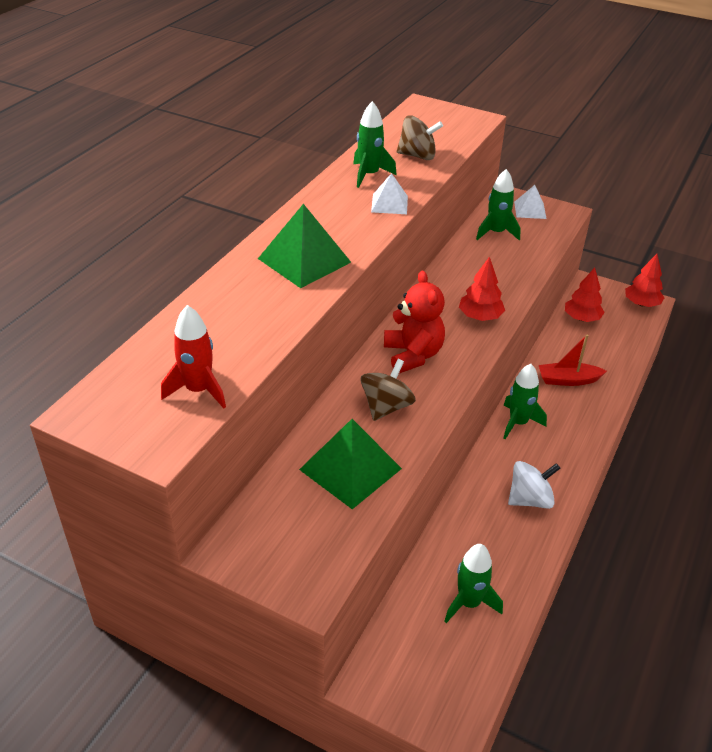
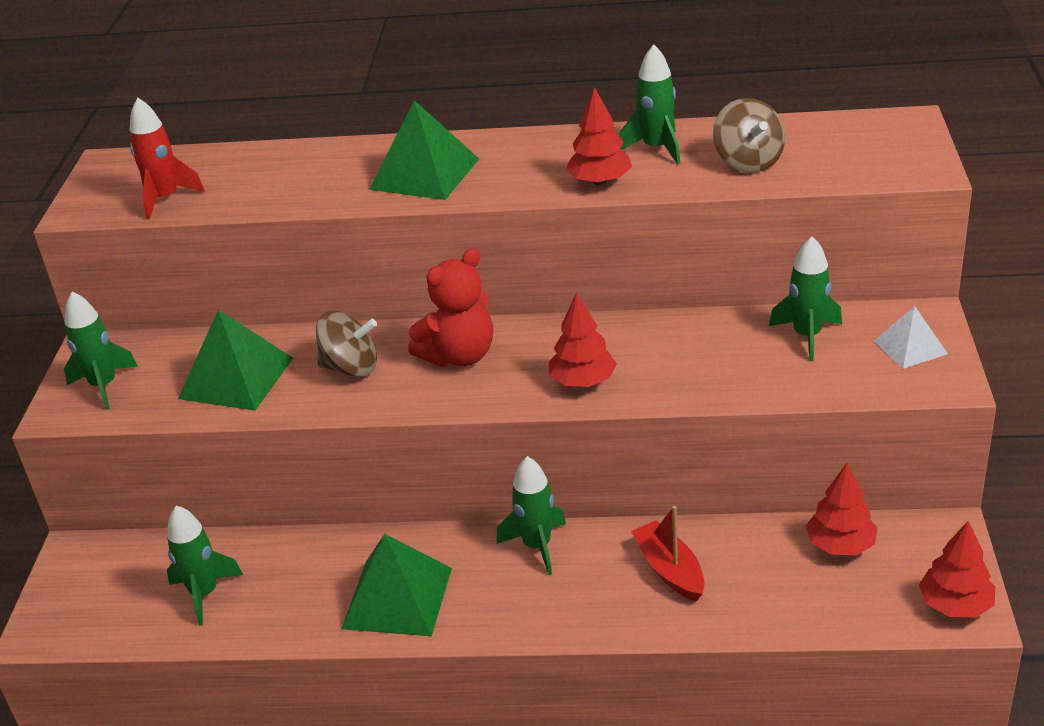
camera: 70 degrees right, 5 degrees down
(295, 553) = (104, 386): none -> green rocket
(389, 204) = (600, 182): white pyramid -> red tree
(530, 499) = (397, 597): white spinning top -> green pyramid

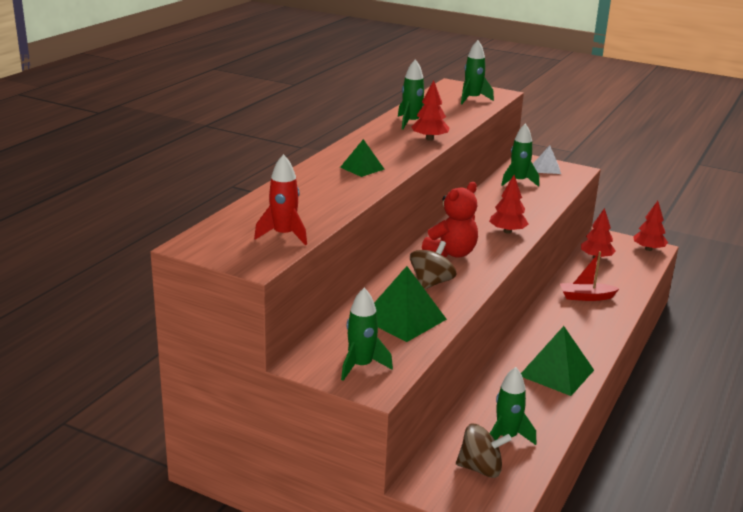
camera: 70 degrees left, 10 degrees down
(425, 173) = (362, 168): green pyramid -> green pyramid, size x0.58
(459, 356) = (451, 253): red teddy bear -> red teddy bear turned 60 degrees clockwise
(537, 546) = (543, 324): green rocket -> green rocket (472, 99)
(748, 162) = (450, 113): brown spinning top -> brown spinning top (480, 468)

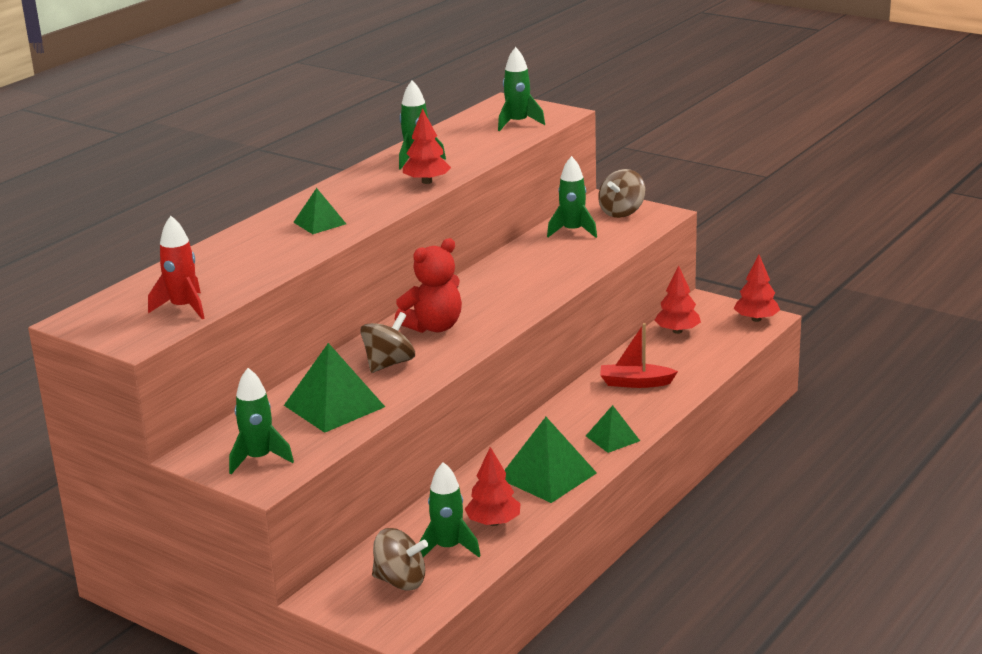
camera: 10 degrees right, 0 degrees up
(507, 231) = (520, 299): red tree -> red tree (493, 522)
(546, 168) = (622, 212): white pyramid -> brown spinning top
(591, 341) = (612, 438): none -> green pyramid

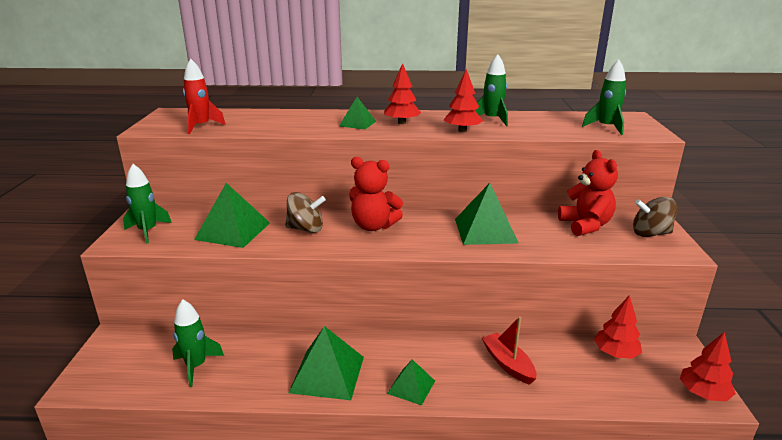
camera: 55 degrees right, 0 degrees up
(400, 581) = (143, 362): brown spinning top -> none
(493, 522) = (242, 374): red tree -> red tree (401, 123)
(520, 277) = (485, 230): none -> green pyramid
(572, 231) = (585, 226): green rocket -> red teddy bear

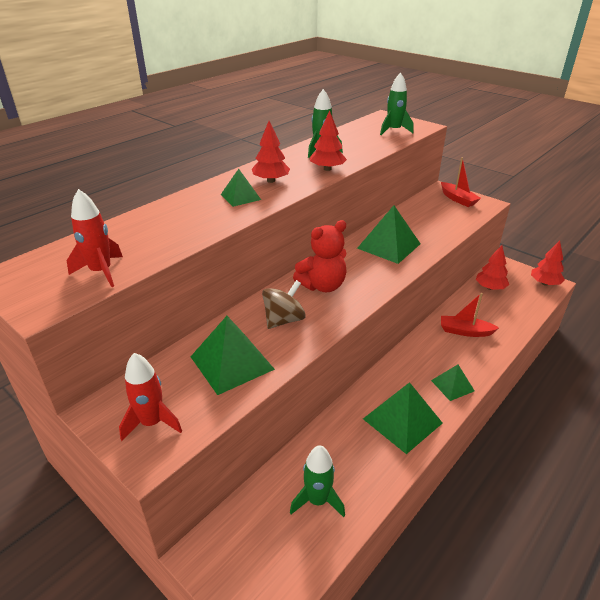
camera: 50 degrees left, 10 degrees up
(148, 231) = (152, 423): green rocket -> red rocket
(585, 226) = (425, 211): red teddy bear -> none
(650, 233) = (458, 199): brown spinning top -> red boat

